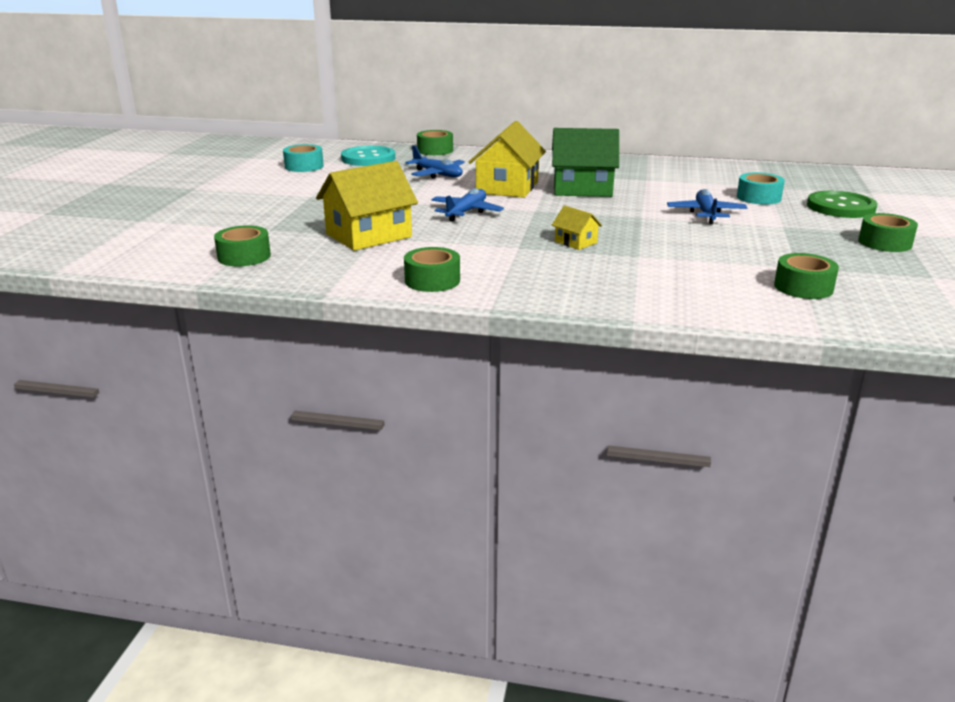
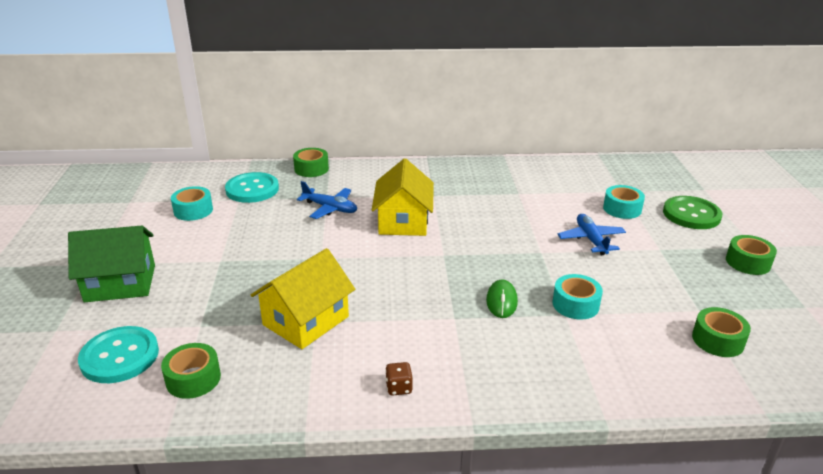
camera: 15 degrees left, 5 degrees up
(187, 239) = (120, 356): none -> turquoise button
(432, 280) = (399, 388): green tape -> brown dice
(466, 212) = (383, 267): blue plane -> none
(575, 242) = (501, 301): yellow house -> green mouse
(582, 189) = (470, 214): green house -> green house (120, 283)
(655, 251) = (575, 304): none -> turquoise tape

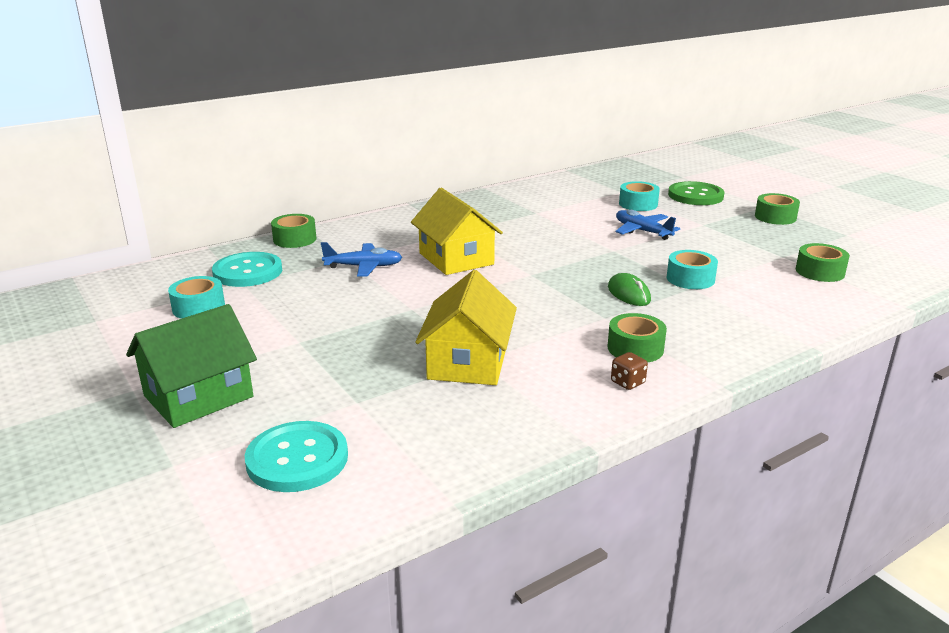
camera: 30 degrees left, 5 degrees down
(193, 379) = (414, 447): green tape -> green tape (635, 348)

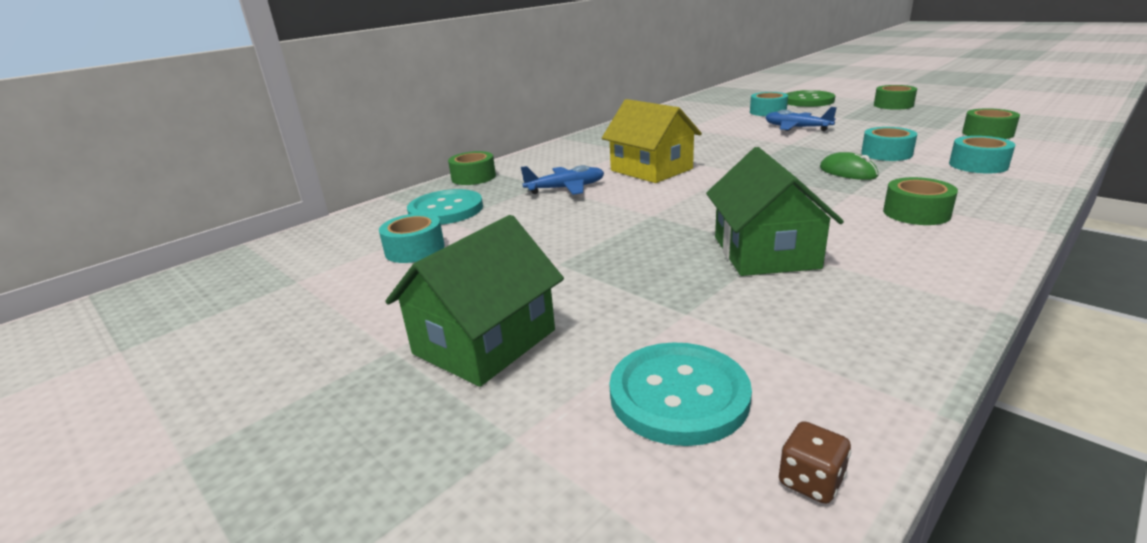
camera: 10 degrees left, 0 degrees up
(468, 362) = (765, 252): yellow house -> green house
(627, 383) = (952, 243): brown dice -> brown dice (810, 481)
(758, 308) = (978, 165): none -> turquoise tape

